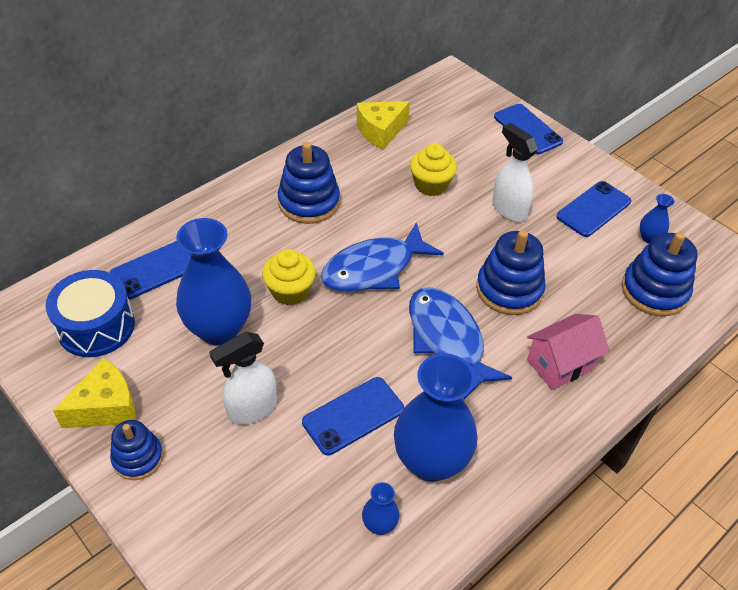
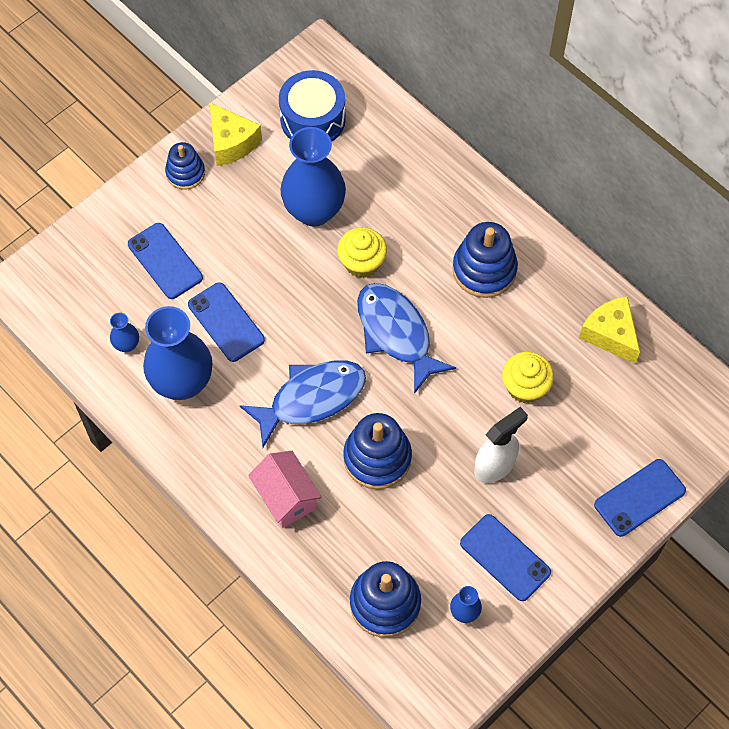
camera: 90 degrees right, 15 degrees up
(156, 269) = (381, 152): blue phone -> blue phone (165, 261)
(251, 409) = (231, 245): white spray bottle -> none

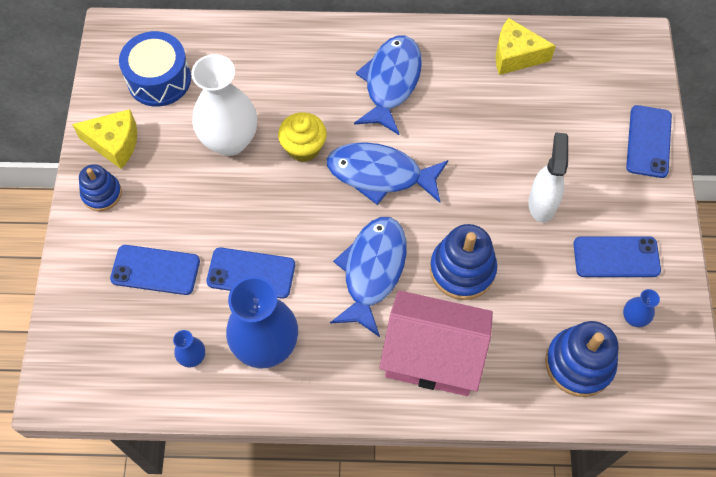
camera: 45 degrees left, 0 degrees up
(286, 497) = (432, 356): pink house -> pink house, size x1.62
(314, 211) = (230, 141): blue vase -> white vase
(484, 270) = (391, 82): blue stacking toy -> blue fish
(525, 387) = (502, 135): yellow cupcake -> none

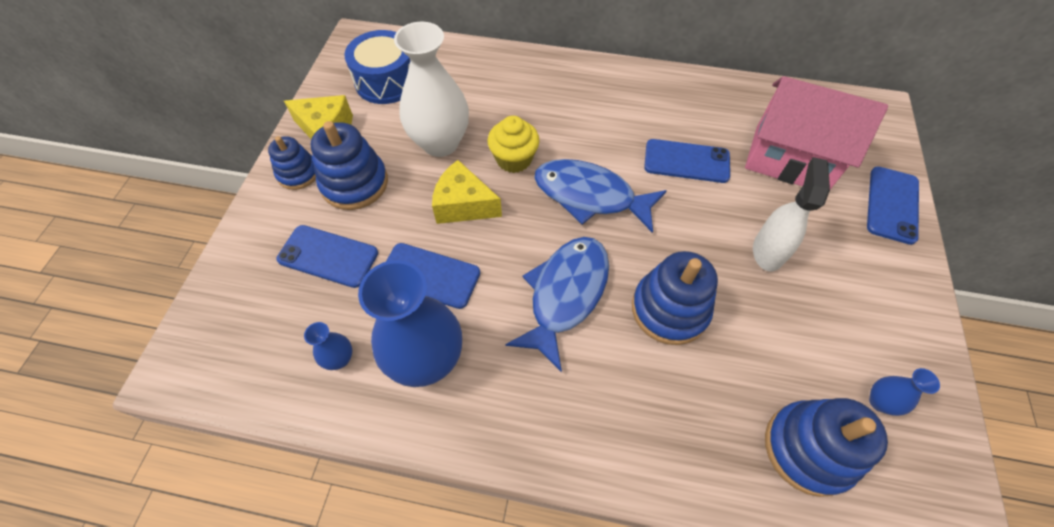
camera: 10 degrees right, 5 degrees down
(159, 195) = (354, 183): none -> blue stacking toy
(391, 82) = (614, 113): blue fish -> none
(432, 356) = (622, 407): pink house -> pink house (790, 159)
(515, 56) = (746, 105): yellow cheese -> yellow cheese (463, 205)
(616, 257) = (856, 324): blue phone -> blue phone (686, 161)

